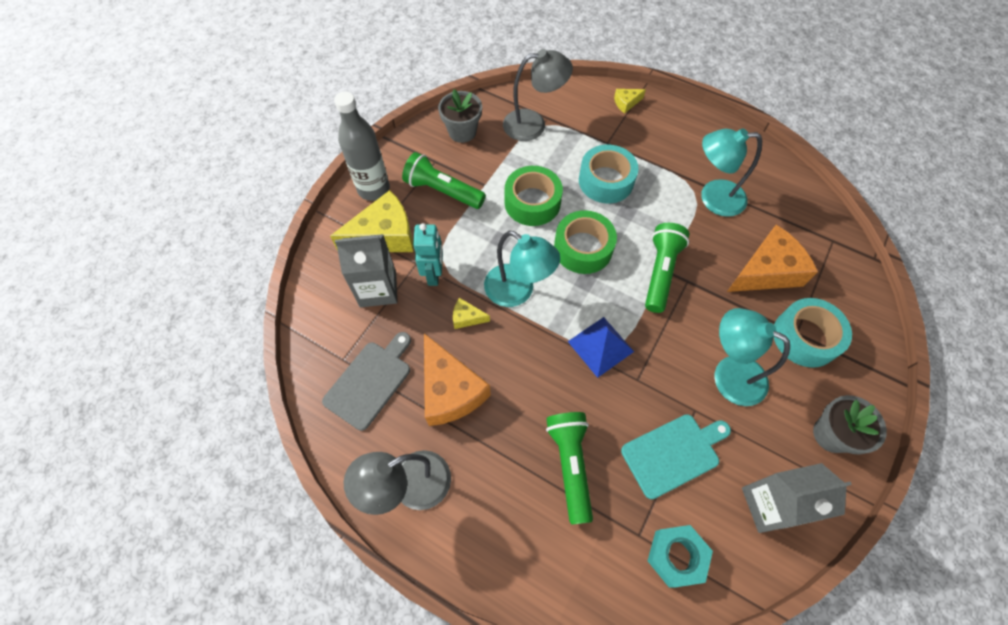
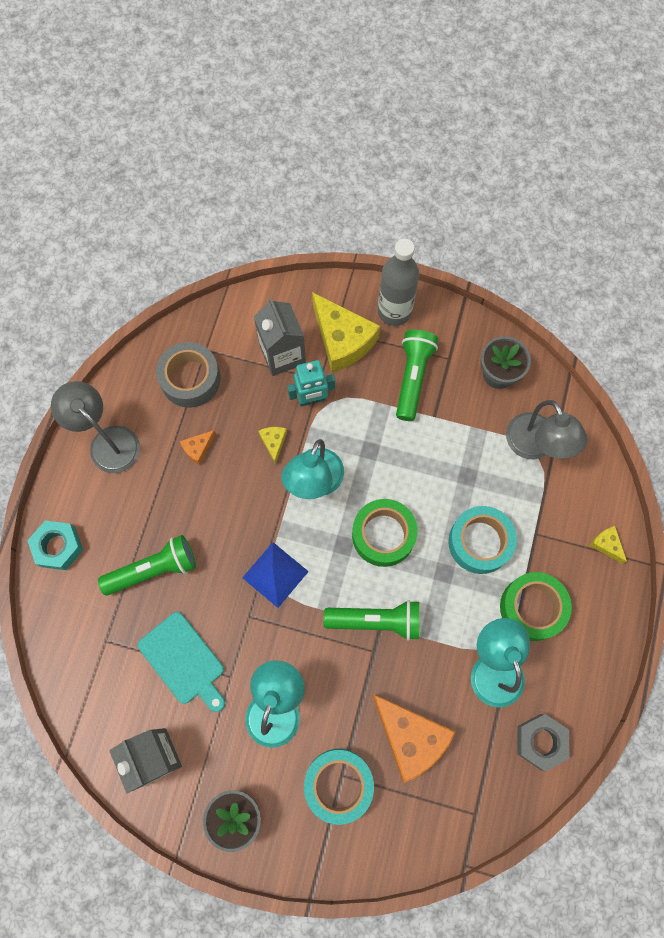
camera: 75 degrees right, 10 degrees up
(370, 381) = (190, 379): grey cutting board -> grey tape
(450, 390) = (198, 449): orange cheese -> orange cheese, size x0.45
(532, 202) = (426, 470): green tape -> green tape (532, 608)
(676, 556) = (94, 675): turquoise nut -> turquoise nut (58, 547)
(776, 183) = (540, 741): none -> grey nut

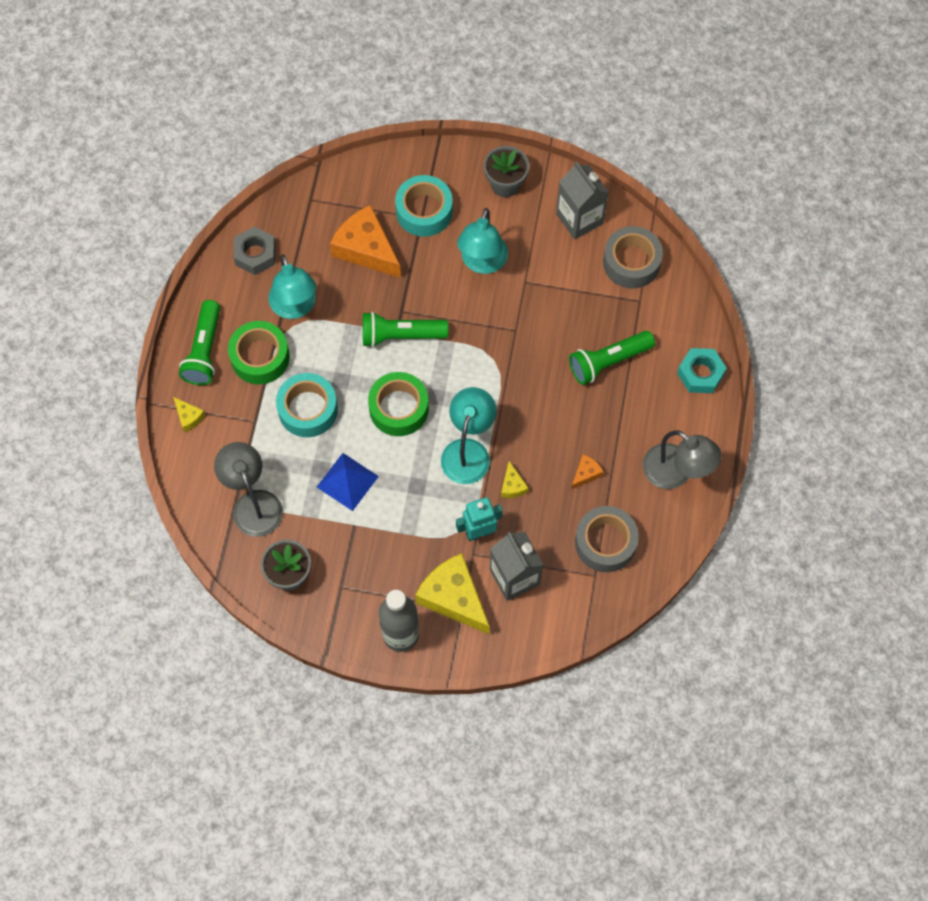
camera: 175 degrees right, 5 degrees down
(105, 691) = (631, 262): none -> grey tape
(184, 661) = (567, 290): turquoise cutting board -> none
(275, 574) = (496, 366): blue pyramid -> blue pyramid (347, 481)
(413, 378) = (378, 563): green flashlight -> green flashlight (204, 350)

